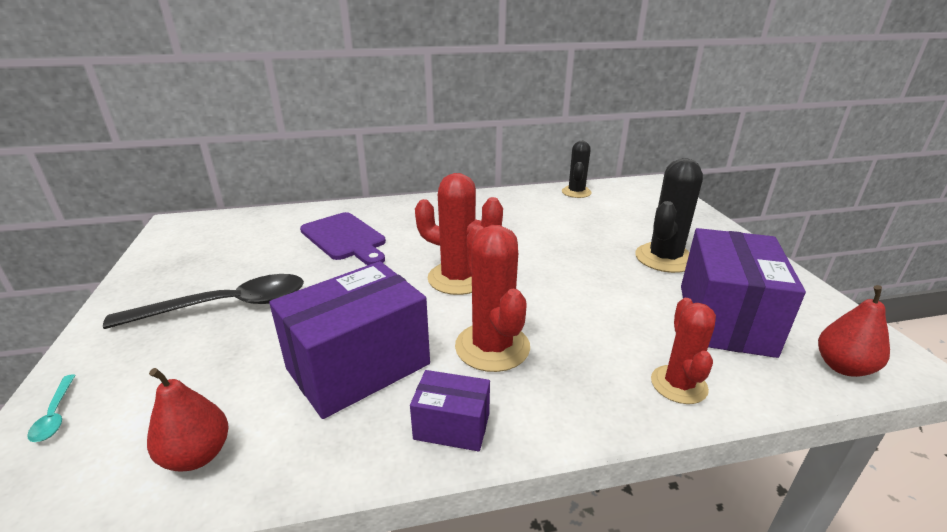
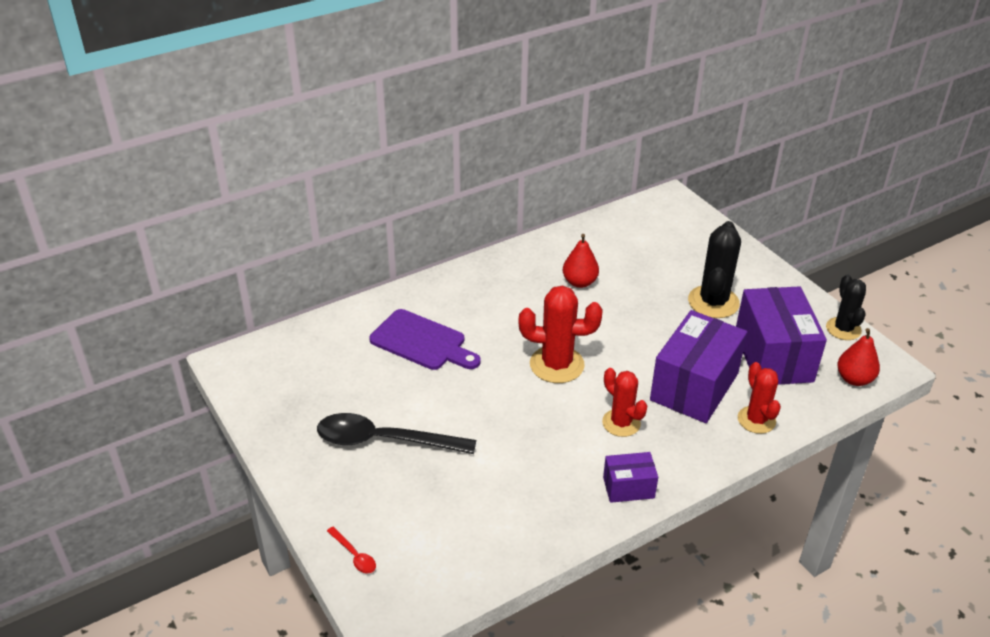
camera: 20 degrees left, 10 degrees up
(55, 415) = (354, 555): turquoise spoon -> red spoon
(197, 455) = (482, 550): red pear -> red pear (579, 282)
(226, 306) = (384, 440): black spoon -> black spoon turned 135 degrees counterclockwise
(358, 366) = (536, 463): purple box -> purple box (694, 387)
(492, 347) = (621, 423): red cactus -> red cactus, size x0.66
(576, 192) = (604, 228): black cactus -> black cactus (843, 329)

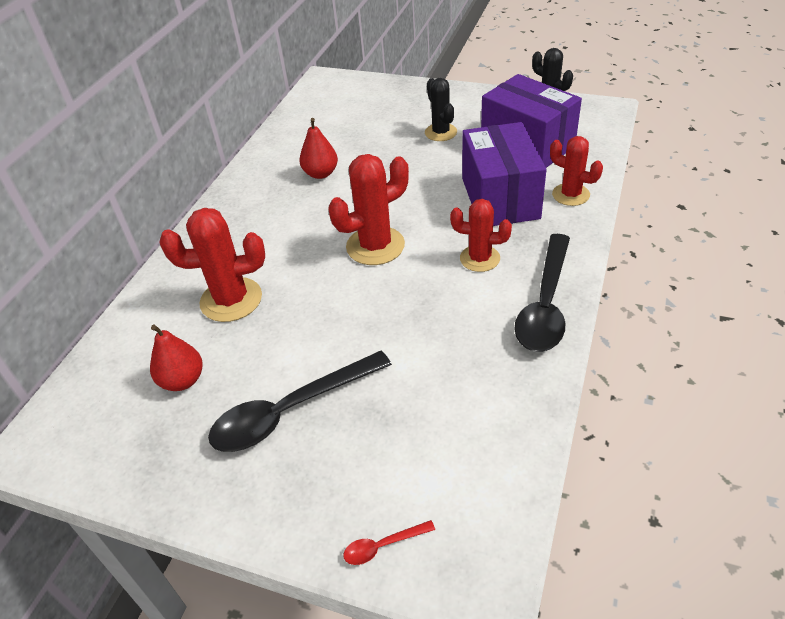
camera: 35 degrees left, 5 degrees up
(354, 555) = (383, 546): red spoon -> red spoon turned 150 degrees clockwise
(422, 342) = (231, 300): purple cutting board -> red cactus
(628, 487) = (545, 304): purple box -> black spoon
(713, 302) = (441, 132): black cactus -> black cactus, size x0.66
(854, 379) = (596, 130): red pear -> red pear (182, 380)

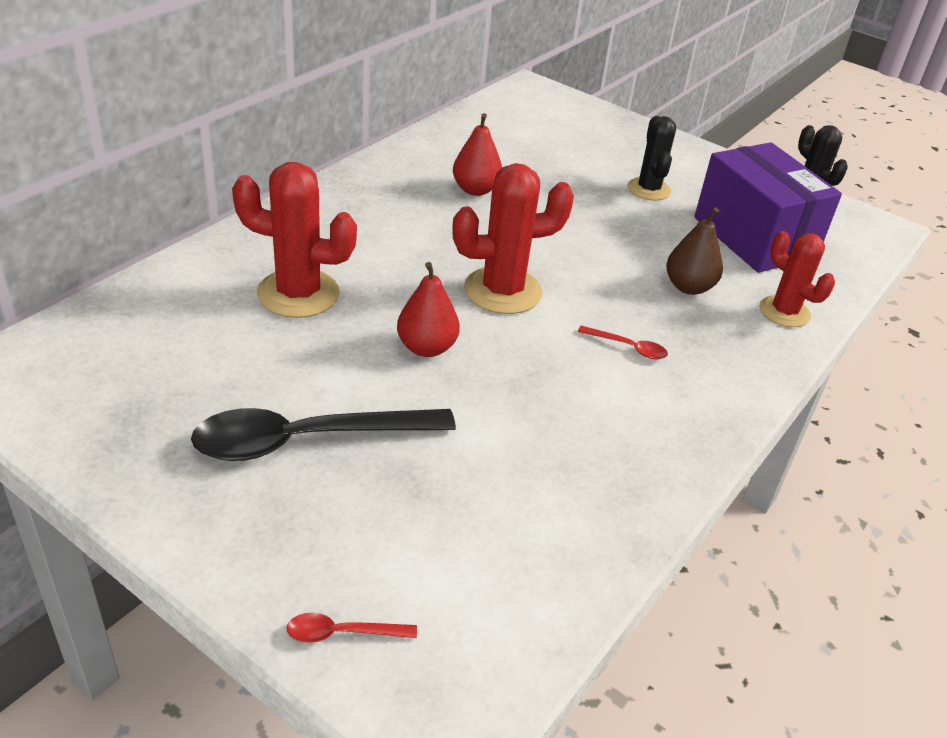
camera: 10 degrees right, 5 degrees down
(182, 380) = (197, 362): red pear -> red pear (426, 347)
(479, 258) = (628, 347): red cactus -> red spoon
(500, 198) = (688, 287): purple box -> brown pear
(545, 304) = (688, 428): black spoon -> none

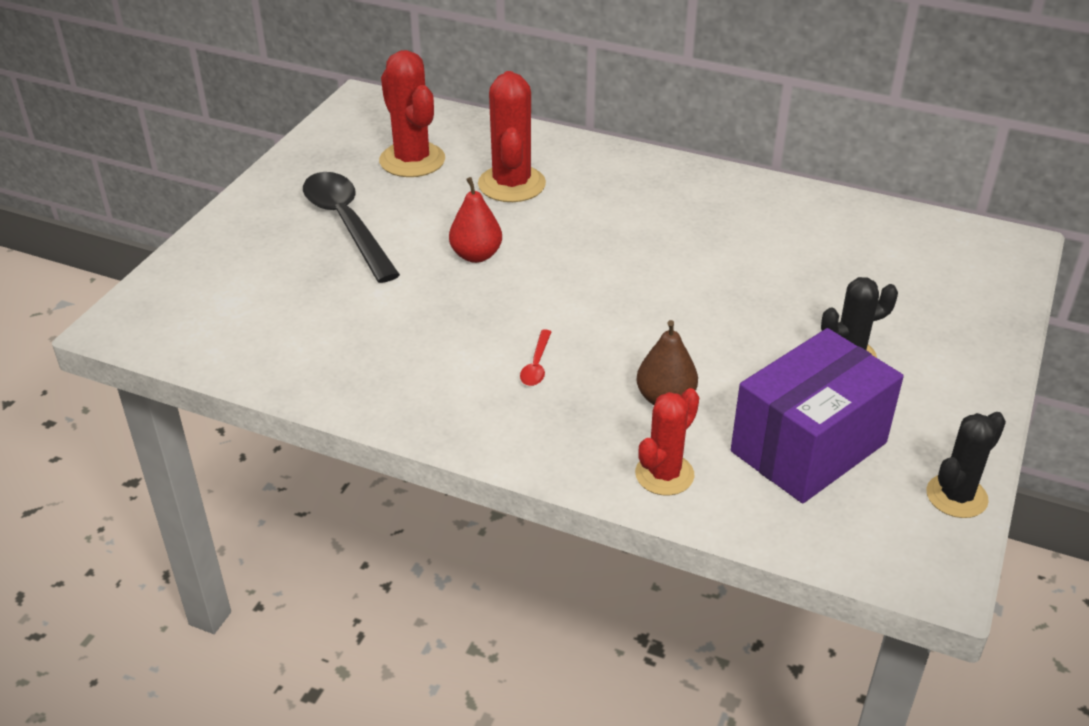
camera: 80 degrees right, 0 degrees up
(342, 633) = (182, 272): red spoon -> none
(475, 190) = (743, 241): red pear -> none
(503, 291) = (580, 282): red cactus -> red cactus (412, 160)

